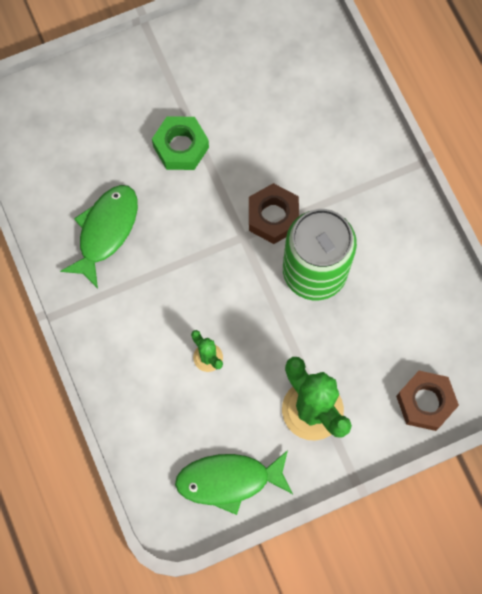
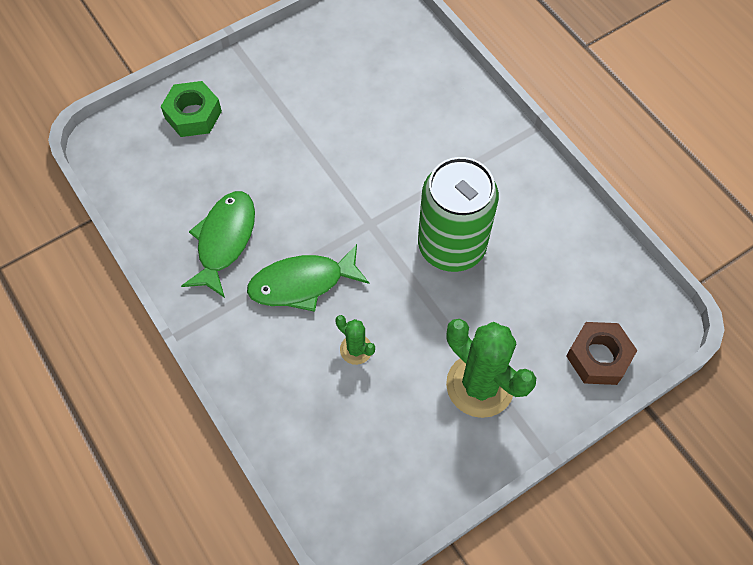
camera: 10 degrees left, 10 degrees down
(181, 147) = (290, 149): green nut -> green nut (193, 115)
(229, 480) = (404, 477): green fish -> green fish (302, 283)
(273, 217) = (397, 200): brown nut -> none

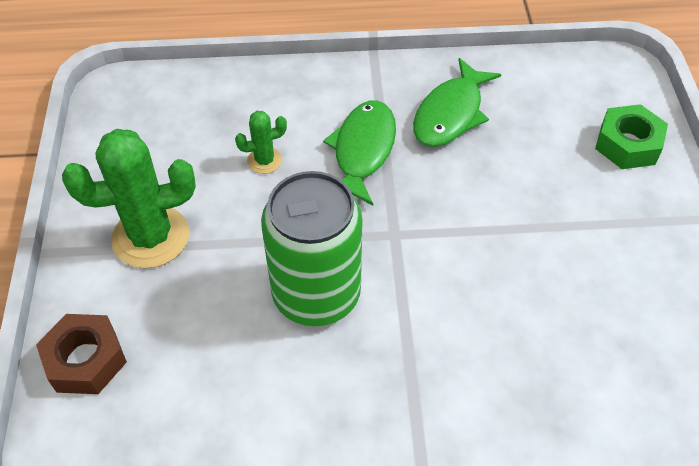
camera: 120 degrees right, 10 degrees down
(224, 240) = (450, 114): green fish -> green fish turned 75 degrees clockwise

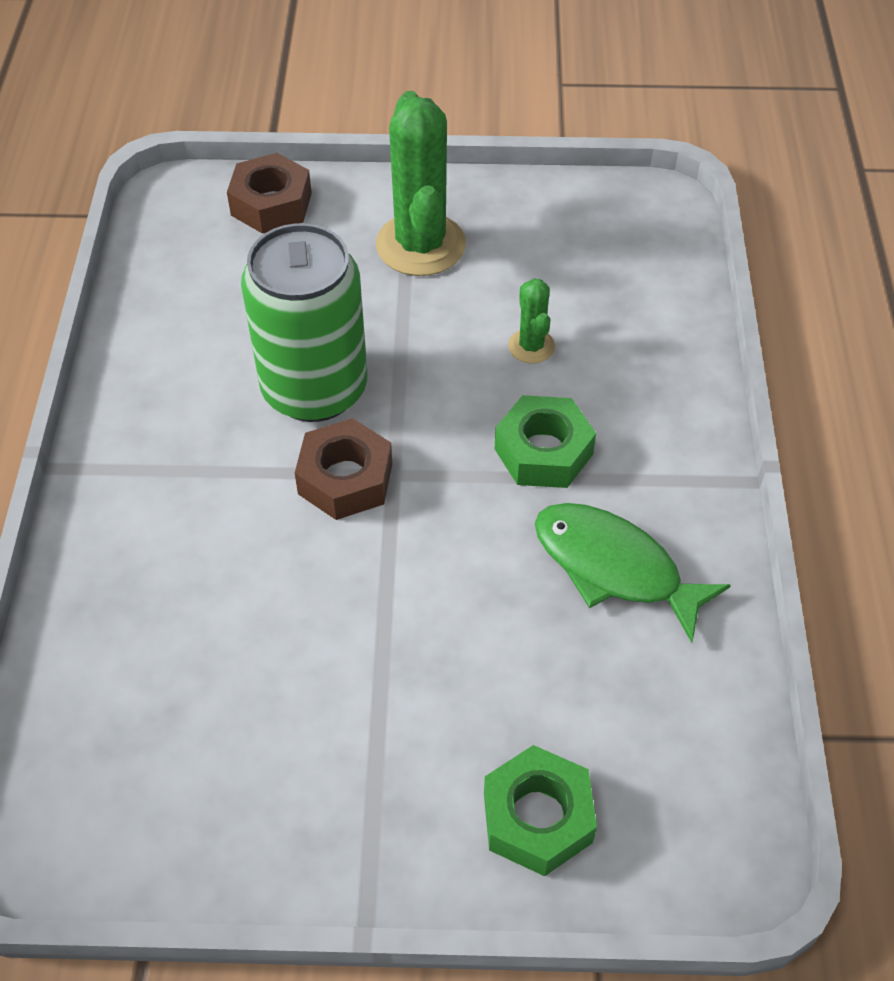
camera: 95 degrees right, 0 degrees up
(363, 150) = (543, 451): green fish -> green nut
(403, 263) = (345, 479): none -> brown nut

